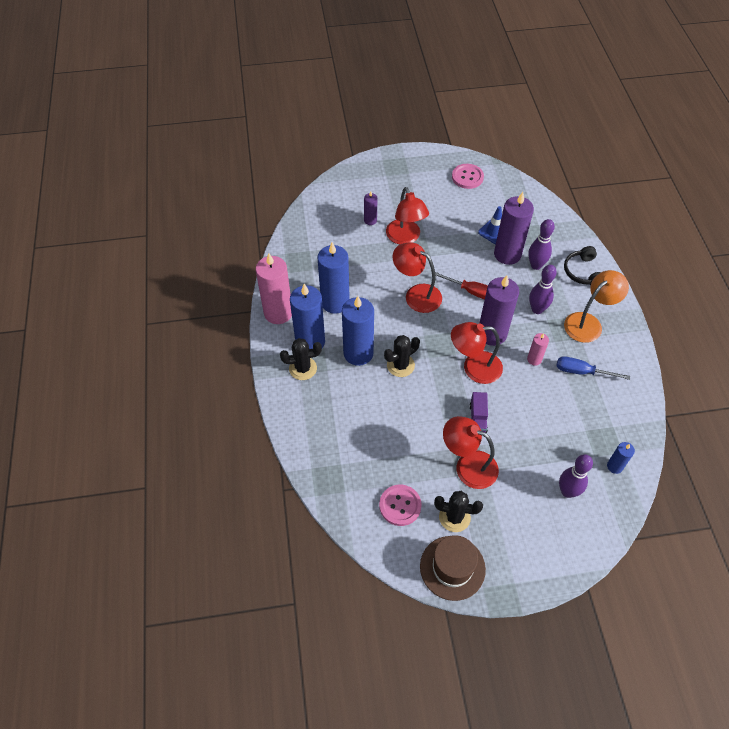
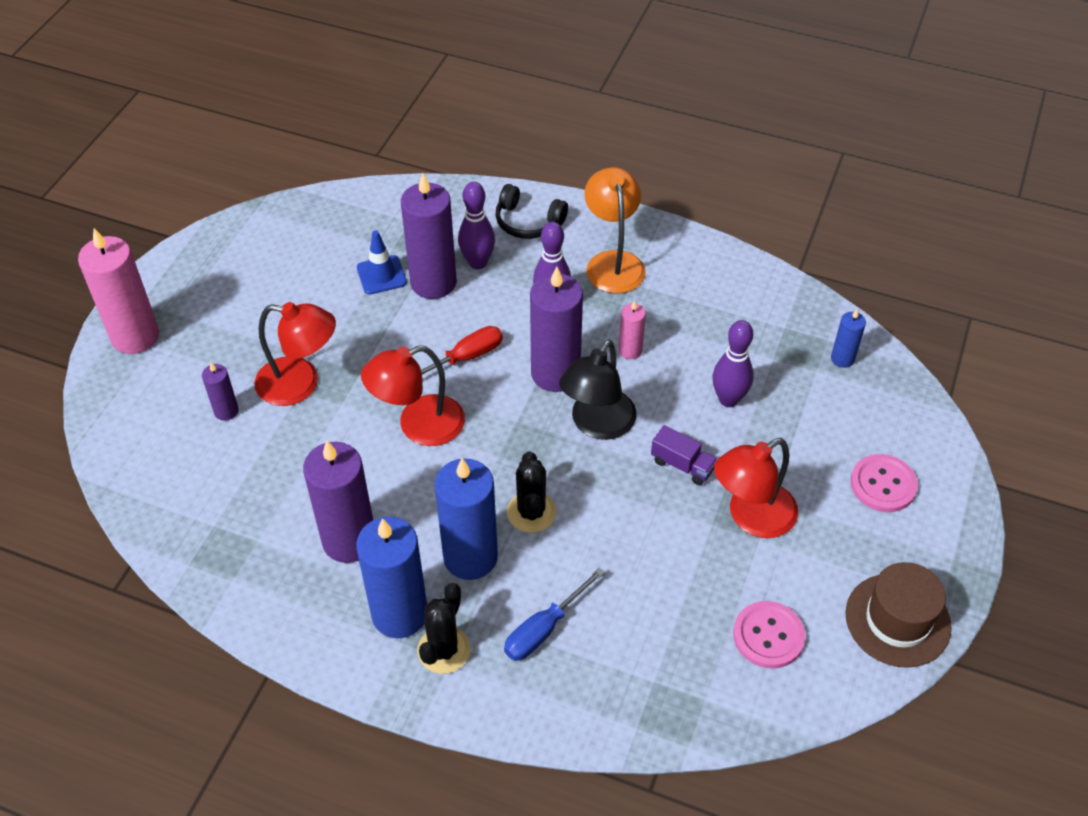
camera: 60 degrees left, 5 degrees down
(278, 313) = (306, 634): pink candle -> pink candle (135, 336)
(335, 302) = (349, 540): blue candle -> purple candle
(454, 517) = (822, 576): black cactus -> none
(467, 177) = (253, 250): pink button -> pink button (883, 484)
(474, 368) = (597, 425): red lamp -> black lamp
(567, 491) = (851, 427): purple bowling pin -> purple bowling pin (728, 399)
(582, 372) = (684, 312): blue screwdriver -> blue screwdriver (544, 629)

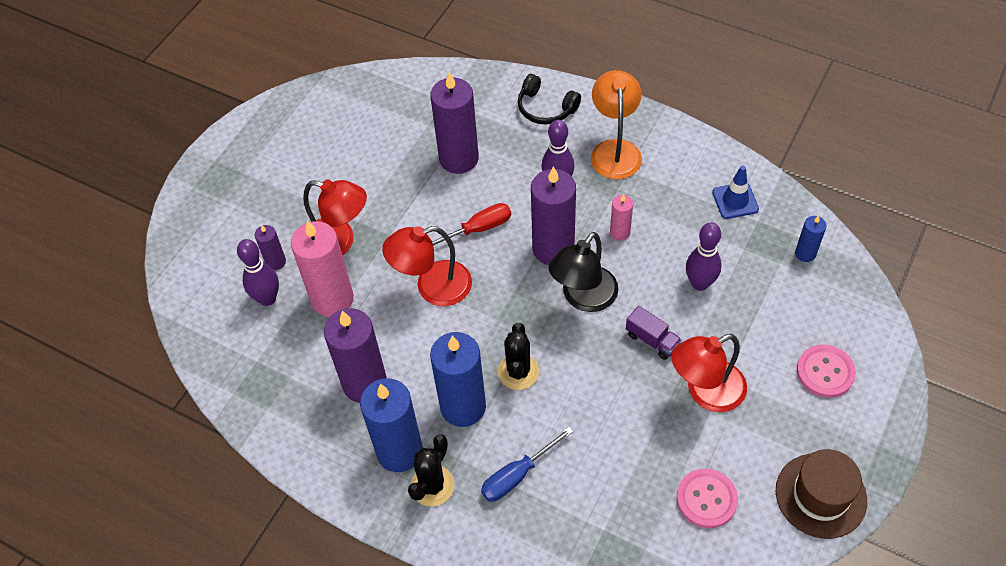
camera: 10 degrees right, 5 degrees up
(135, 336) = (208, 190): pink candle -> pink candle (332, 299)
(381, 275) = (416, 149): blue traffic cone -> blue traffic cone (735, 201)
(477, 263) = (498, 143): purple bowling pin -> purple bowling pin (267, 298)

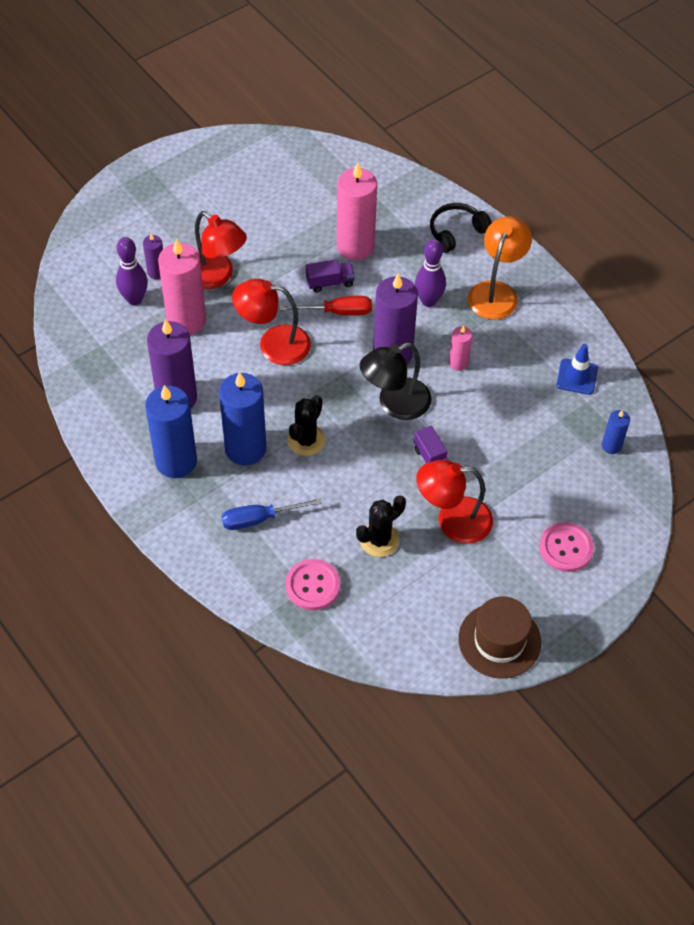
camera: 20 degrees right, 0 degrees up
(432, 486) = (187, 498): black cactus -> black cactus (379, 540)
(454, 203) = (330, 282): none -> purple truck
(459, 159) = (355, 246): purple candle -> pink candle
(545, 108) = (456, 232): black headphones -> black headphones turned 90 degrees clockwise
(700, 283) = (502, 433): purple bowling pin -> none
(706, 499) = (402, 602): pink button -> pink button (313, 585)

